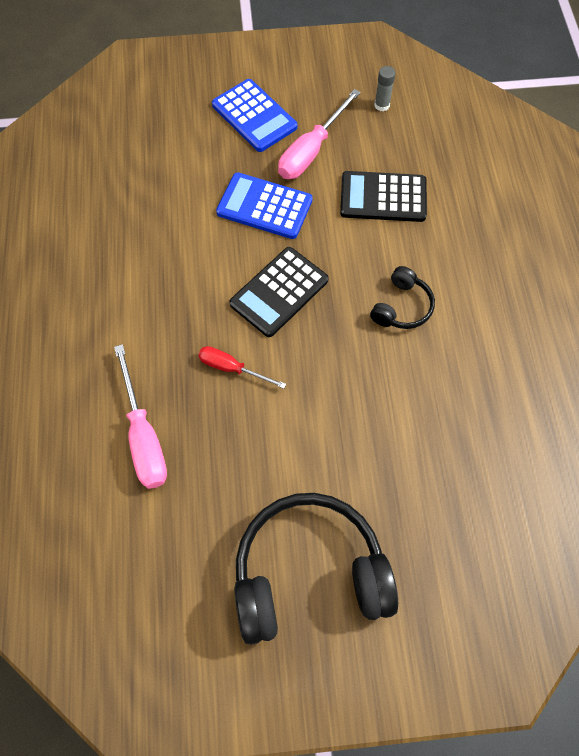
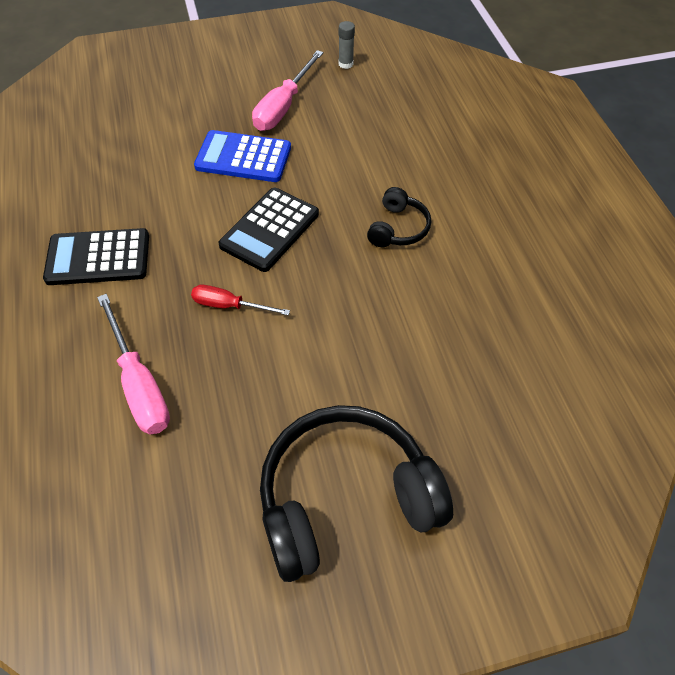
camera: 10 degrees left, 10 degrees down
(254, 116) = (222, 84): blue calculator -> none
(383, 197) = (361, 137): black calculator -> black calculator (98, 258)

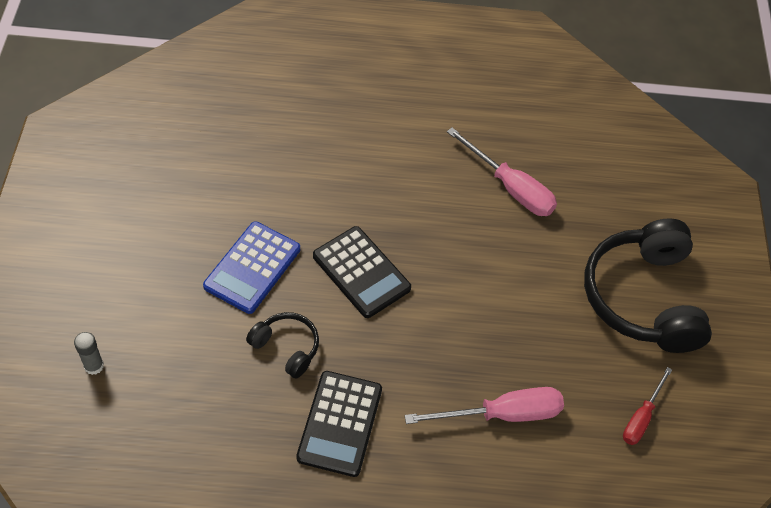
camera: 75 degrees left, 0 degrees up
(229, 306) = (440, 326): red screwdriver -> red screwdriver (641, 417)
(283, 106) = (191, 213): pink screwdriver -> pink screwdriver (510, 187)
(345, 64) = (151, 141): grey glue stick -> grey glue stick (94, 366)
(398, 228) = (398, 178): black headphones -> black headphones (286, 347)

